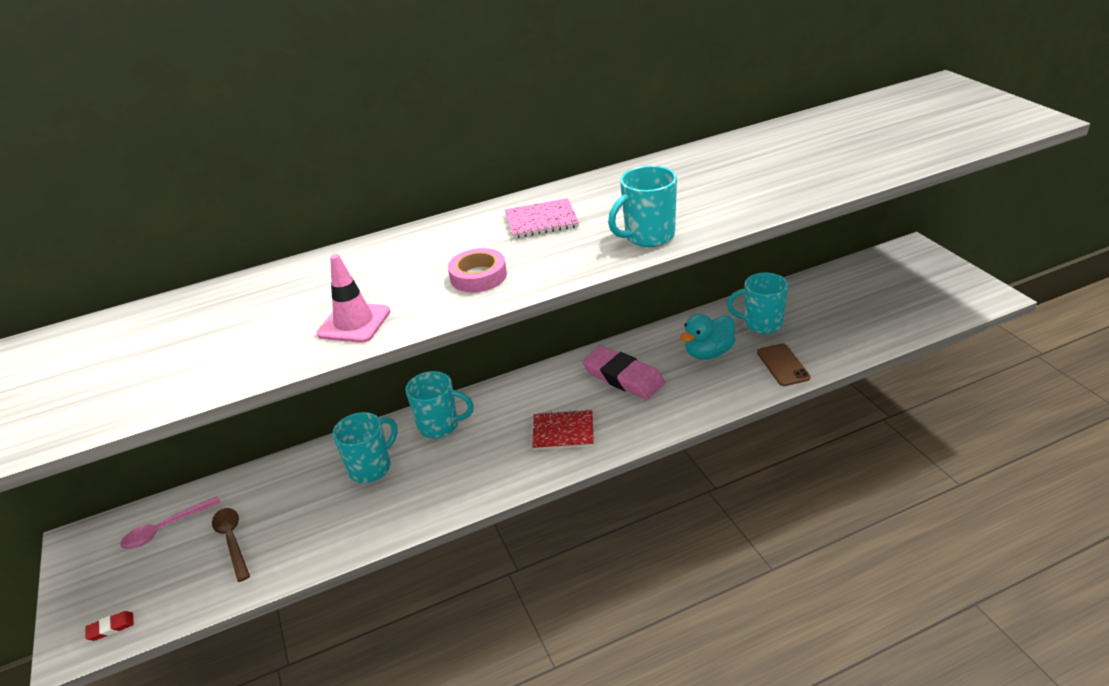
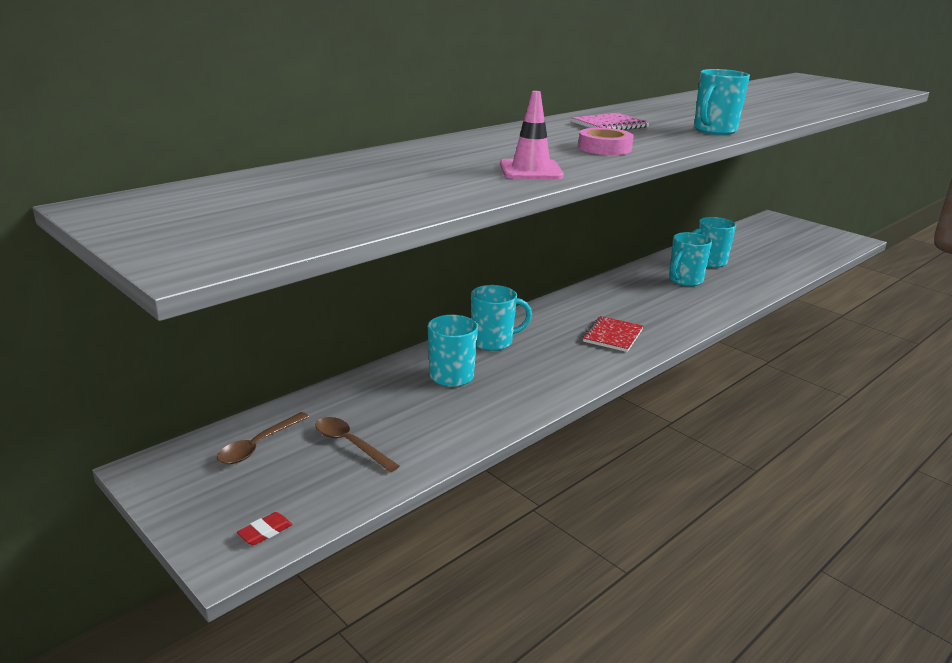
camera: 25 degrees left, 10 degrees down
(165, 529) = (258, 445): pink spoon -> brown spoon
(563, 432) = (613, 336): red notebook -> red notebook turned 45 degrees counterclockwise
(623, 377) = (630, 299): pink eraser -> none
(708, 353) = (685, 280): turquoise duck -> turquoise mug
(782, 365) = (749, 284): brown phone -> none

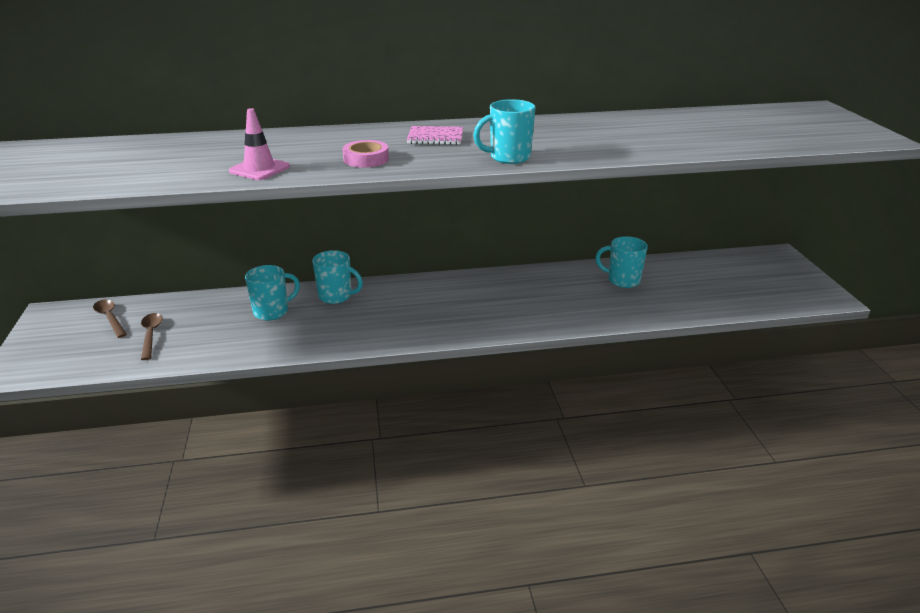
camera: 35 degrees right, 5 degrees up
(258, 445) = (110, 318): brown spoon -> brown spoon turned 75 degrees clockwise
(265, 532) = (42, 368): red eraser -> none
(613, 336) = (426, 318): red notebook -> none
(685, 280) = (568, 291): turquoise mug -> none

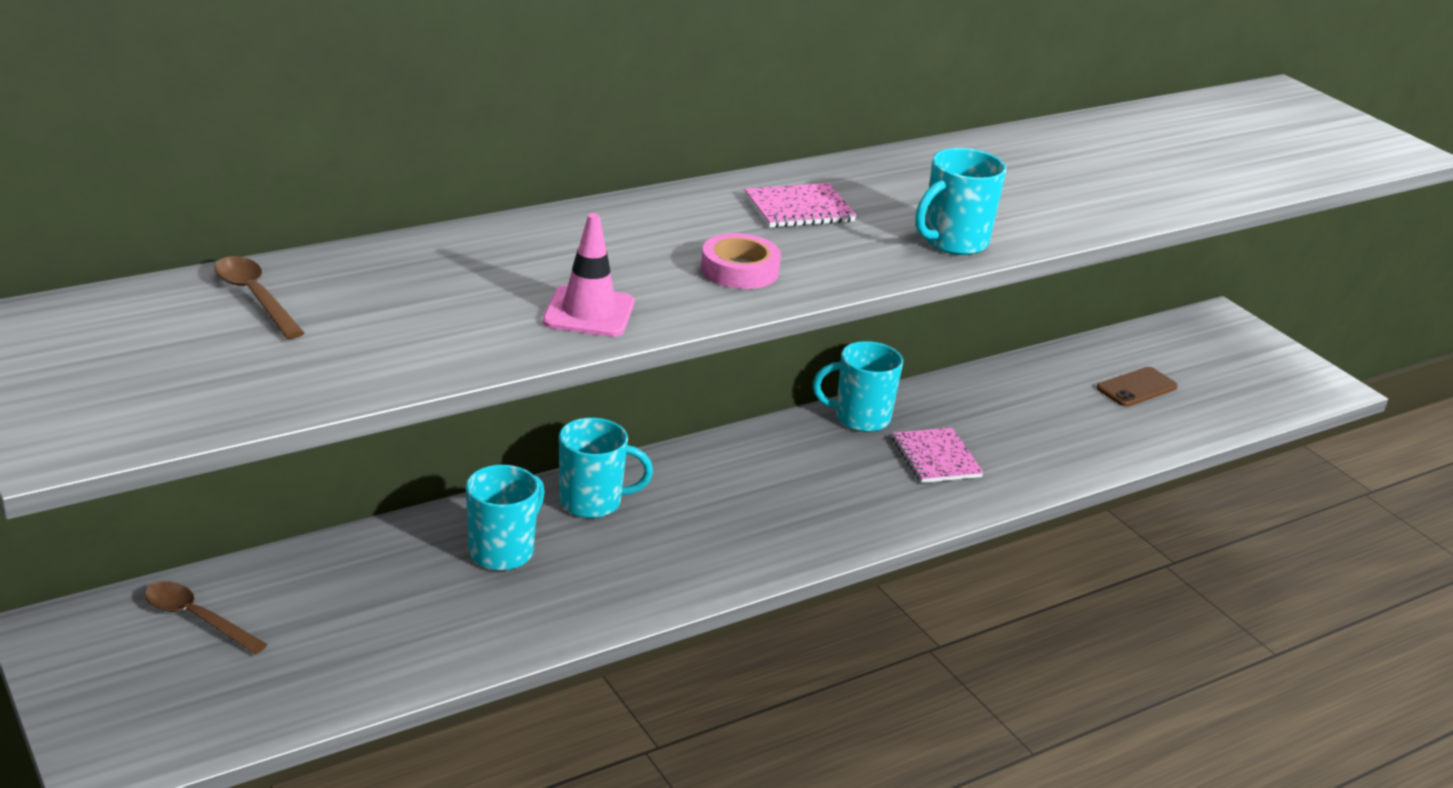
camera: 25 degrees left, 0 degrees up
(151, 335) = (314, 637): brown spoon -> brown spoon (255, 297)
(540, 302) = (936, 458): none -> pink notebook
(622, 280) = (1032, 399): turquoise mug -> turquoise mug (860, 418)
(694, 283) = (1136, 388): none -> brown phone

